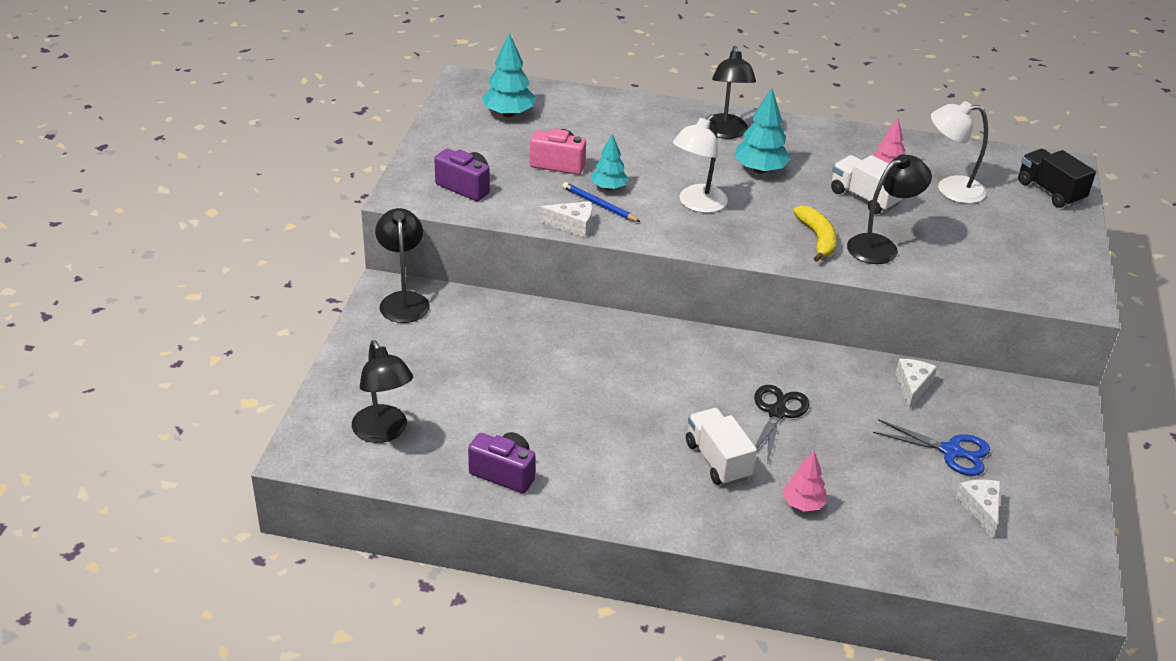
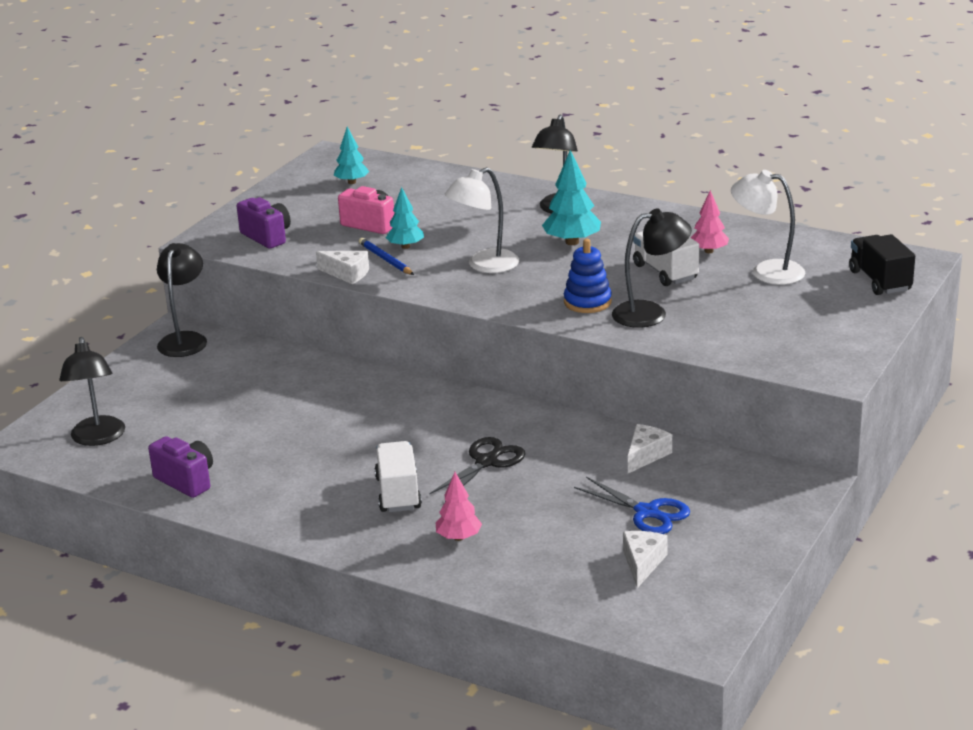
camera: 20 degrees right, 10 degrees down
(508, 114) = (352, 182): turquoise tree -> turquoise tree, size x0.66
(817, 239) = (587, 302): yellow banana -> blue stacking toy

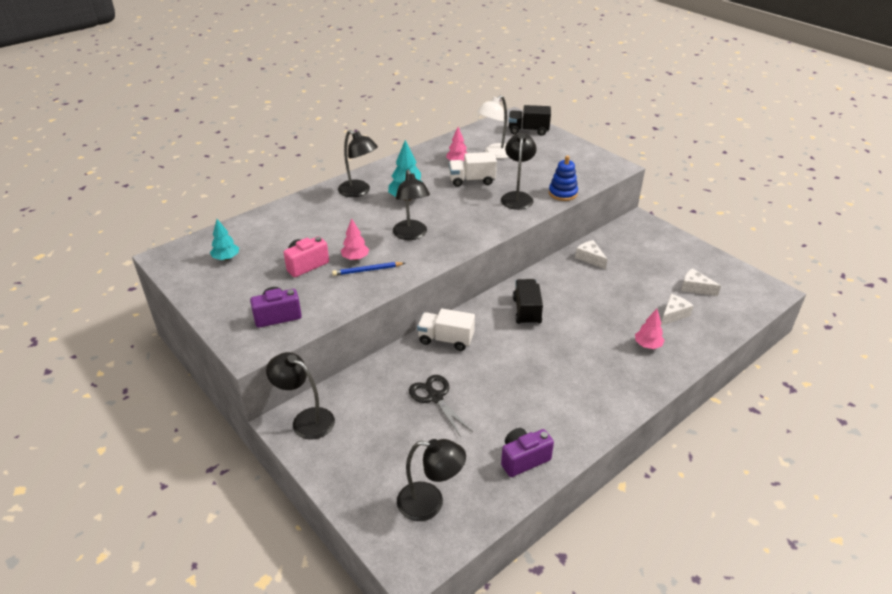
camera: 70 degrees left, 10 degrees up
(347, 274) = (374, 291): white cheese -> white cheese (673, 314)
(398, 493) = (588, 358): white truck -> white truck (446, 339)
(406, 246) = (355, 258): turquoise tree -> pink tree
(470, 428) = (526, 311): none -> black truck
(484, 265) = (411, 235): white lamp -> black lamp
(487, 462) = (568, 314): black scissors -> black scissors (435, 397)
(587, 302) = (489, 212): blue stacking toy -> blue stacking toy (563, 193)
(647, 512) = (647, 273): blue scissors -> none

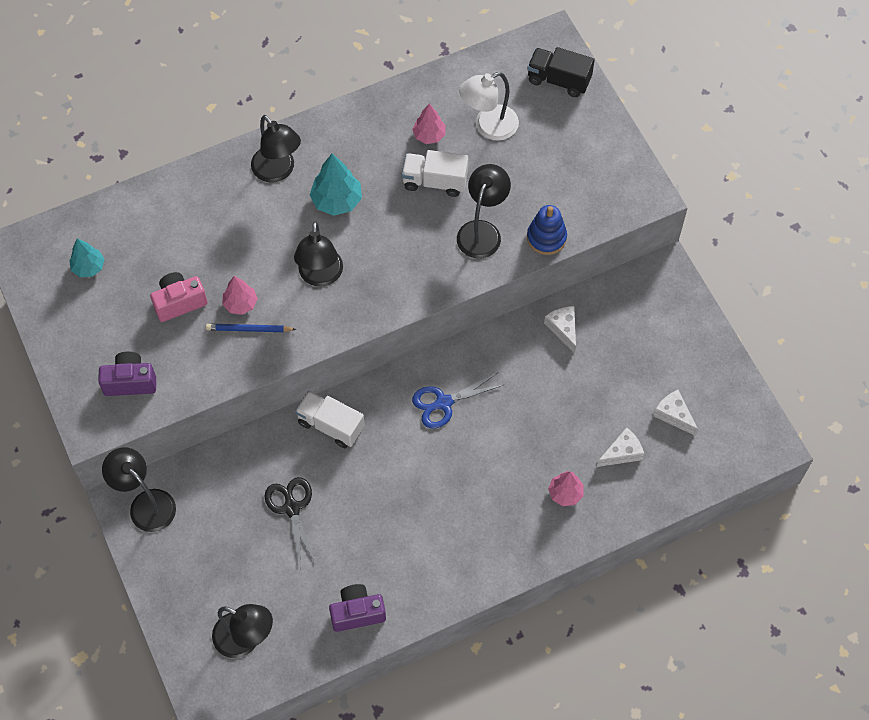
camera: 15 degrees right, 25 degrees up
(526, 311) = (443, 403): black truck -> blue scissors

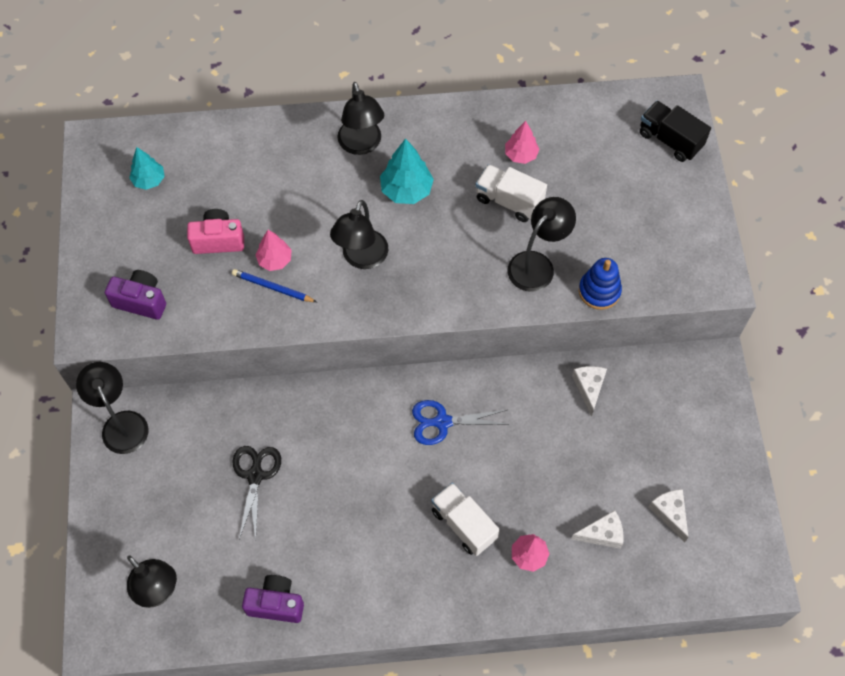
camera: 20 degrees right, 0 degrees up
(330, 425) = (324, 407): white truck -> white truck (464, 524)
(488, 127) = (582, 164): white lamp -> none

